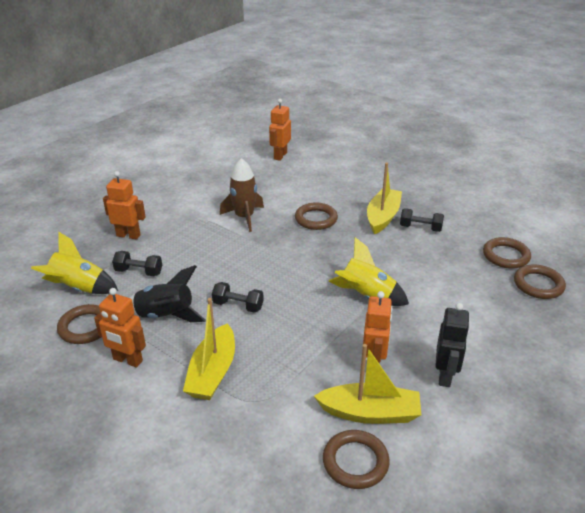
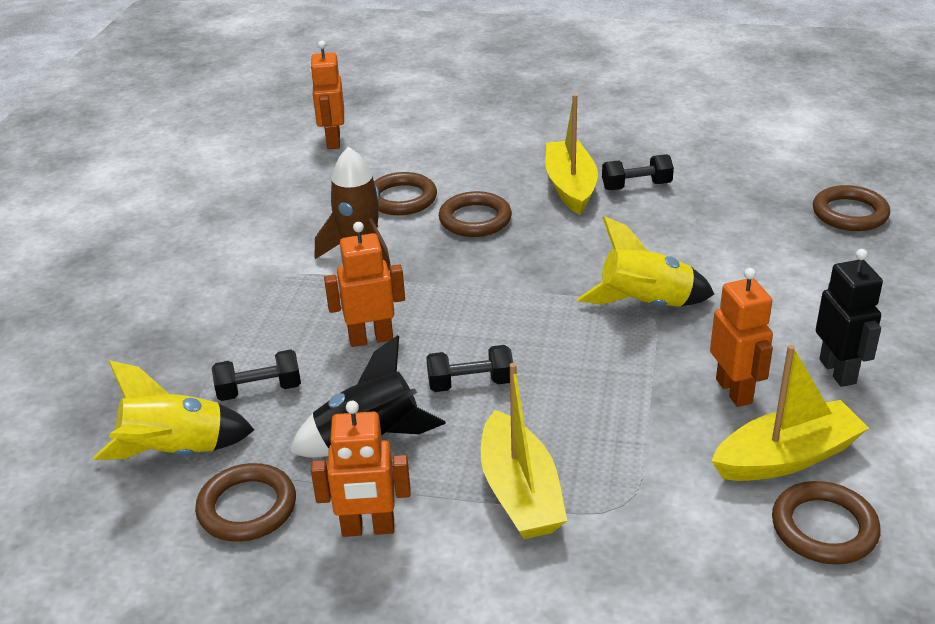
camera: 25 degrees left, 0 degrees up
(128, 235) = (186, 340): orange robot -> orange robot (371, 339)
(506, 256) = (779, 189): brown ring -> brown ring (402, 199)

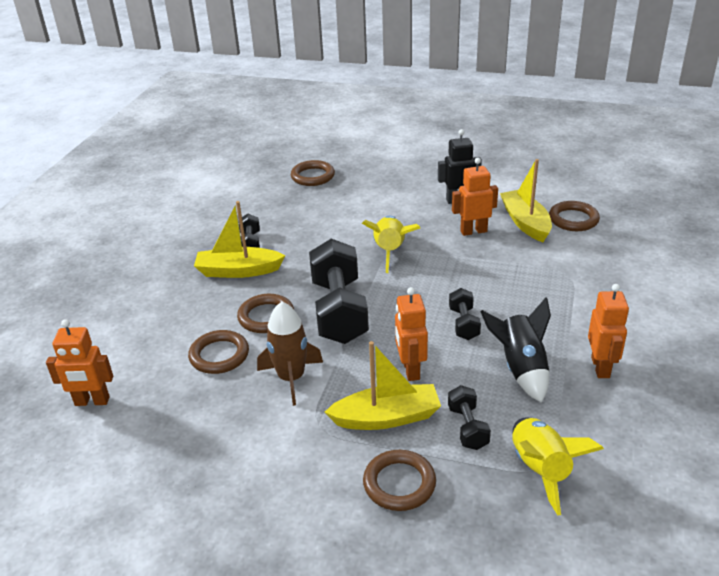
camera: 85 degrees left, 0 degrees up
(247, 507) = (591, 424): brown ring -> brown ring (399, 483)
(492, 272) = (339, 311): none -> black dumbbell
(520, 492) = (561, 308): yellow boat -> yellow boat (386, 417)

